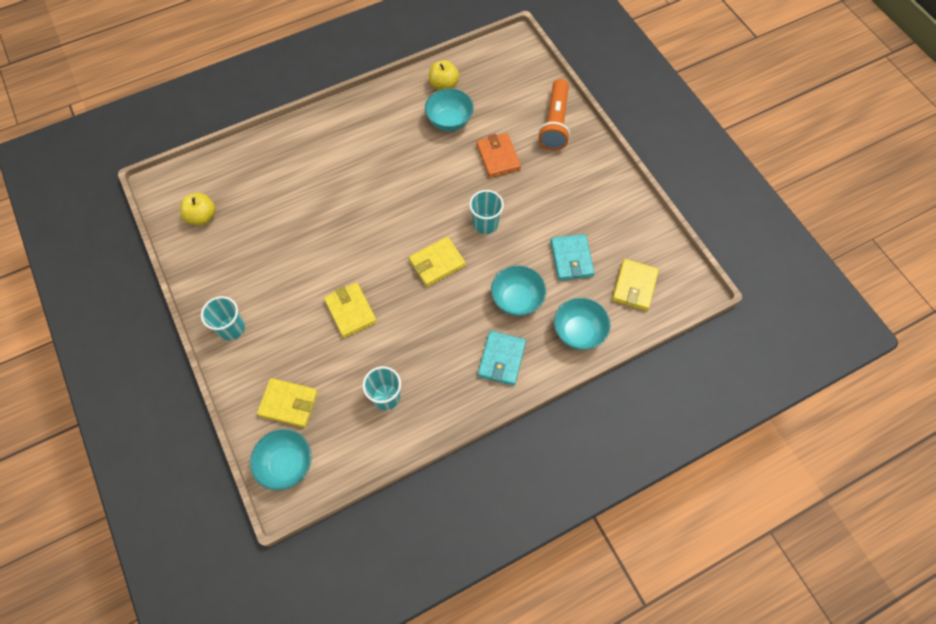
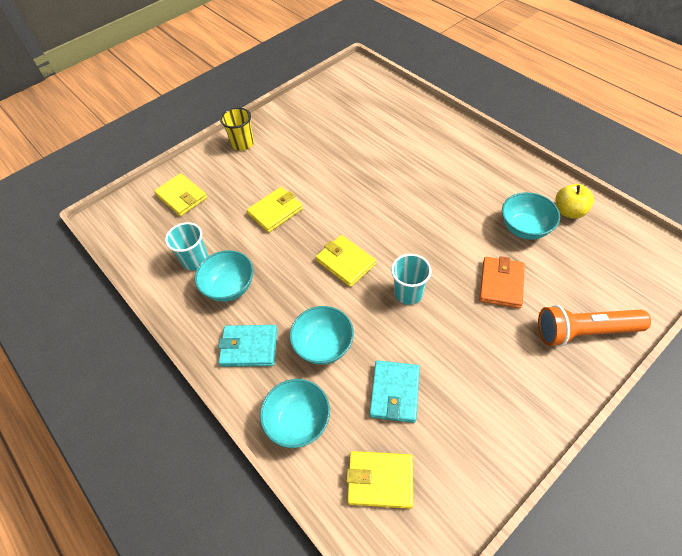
camera: 80 degrees right, 10 degrees down
(202, 217) = (337, 97): yellow apple -> none
(231, 328) = (242, 144): turquoise cup -> yellow cup
(286, 464) = (129, 211): turquoise bowl -> turquoise bowl (230, 287)
(289, 404) = (181, 197): yellow wallet -> yellow wallet turned 45 degrees counterclockwise
(498, 157) = (501, 284): orange wallet -> orange wallet turned 45 degrees counterclockwise
(571, 259) = (394, 392): turquoise wallet -> turquoise wallet turned 60 degrees counterclockwise

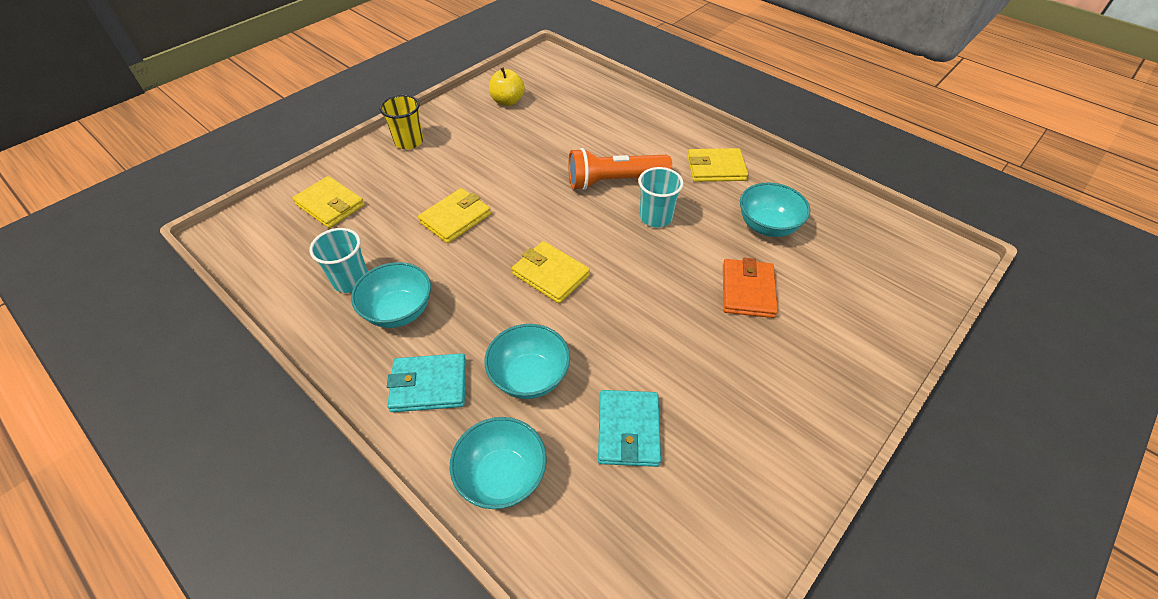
camera: 10 degrees left, 5 degrees down
(380, 480) = (620, 545): yellow wallet -> yellow wallet (716, 168)
(408, 293) = (634, 307): turquoise cup -> turquoise cup (655, 217)
(569, 211) = (816, 206): yellow apple -> yellow apple (507, 101)
(584, 331) = (855, 341): orange flashlight -> orange flashlight (615, 181)

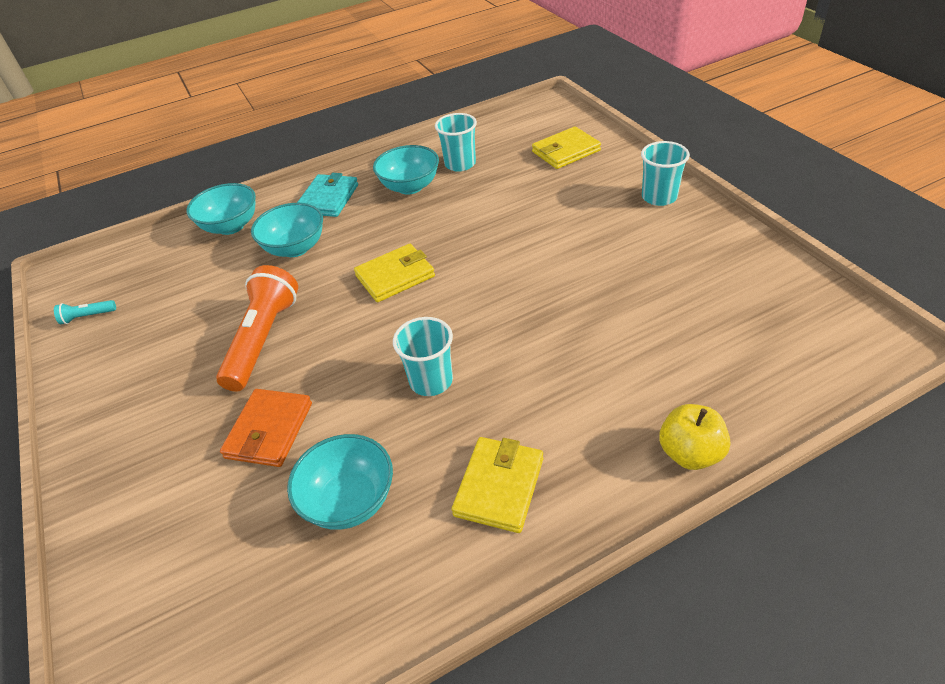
camera: 115 degrees right, 5 degrees down
(409, 142) = (659, 197): yellow cup -> turquoise cup
(455, 218) = (510, 222): yellow wallet -> none
(507, 101) = (739, 283): yellow apple -> yellow apple (690, 453)
(615, 181) = (518, 358): orange flashlight -> orange flashlight (263, 339)
(628, 430) = (206, 294): turquoise wallet -> none
(715, 553) = (87, 317): none -> turquoise flashlight
(748, 291) = (269, 430): orange wallet -> orange wallet turned 75 degrees clockwise

